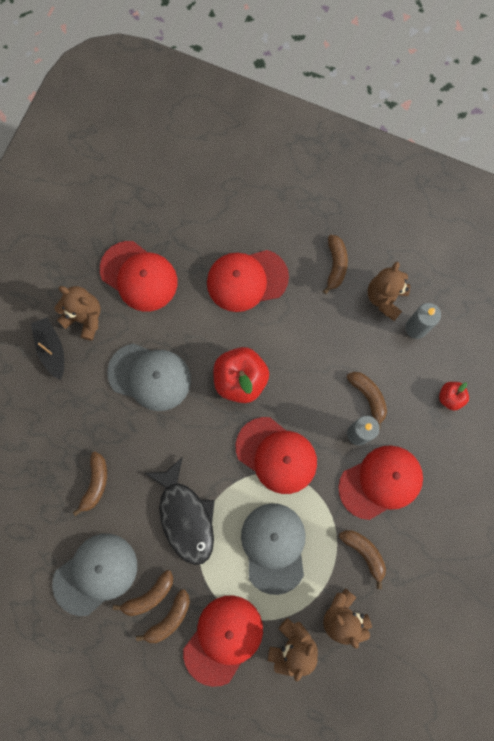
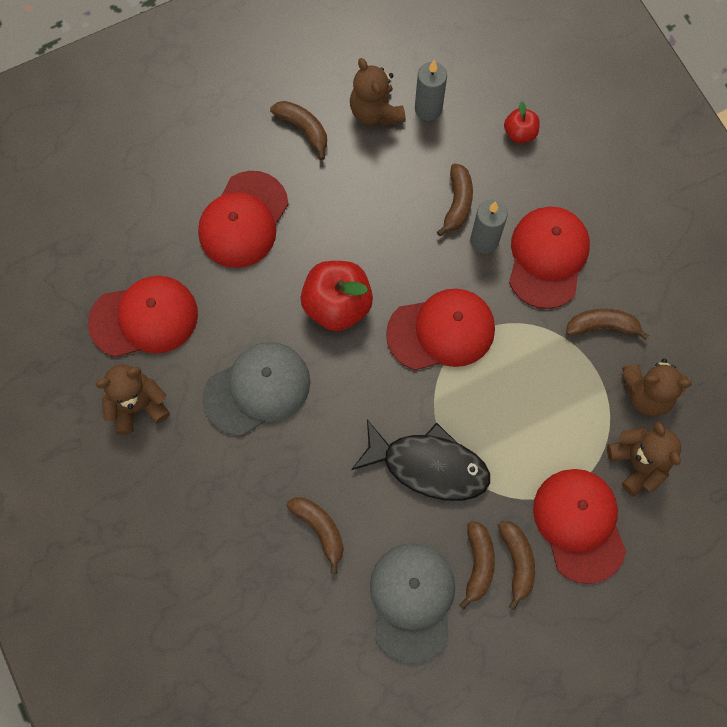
camera: 50 degrees left, 5 degrees down
(51, 349) = (141, 465): black boat -> none
(274, 547) = (529, 405): grey cap -> none
(368, 397) = (457, 203): brown banana -> brown banana turned 90 degrees clockwise

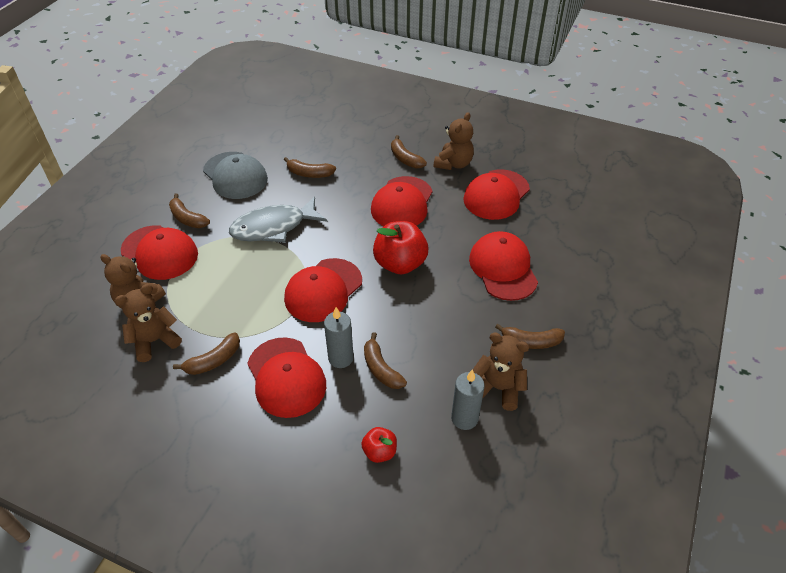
camera: 140 degrees right, 25 degrees down
(257, 389) = (402, 203): grey cap -> red cap
(428, 465) = (273, 227): black fish -> grey fish
(478, 564) = (210, 206): brown banana -> brown banana (405, 158)

